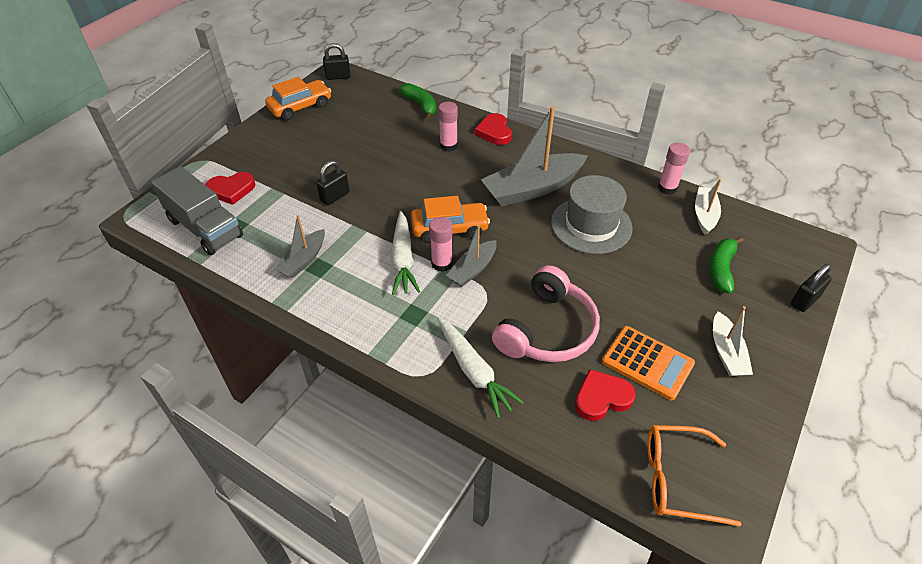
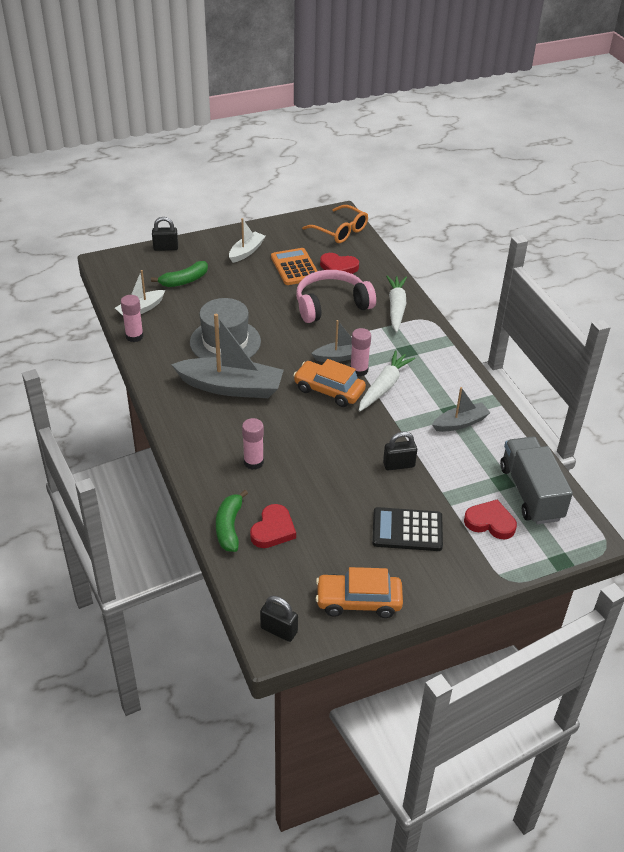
camera: 145 degrees left, 5 degrees down
(295, 156) = (407, 530): none -> black calculator
(494, 132) = (197, 454): red heart -> red heart (273, 530)

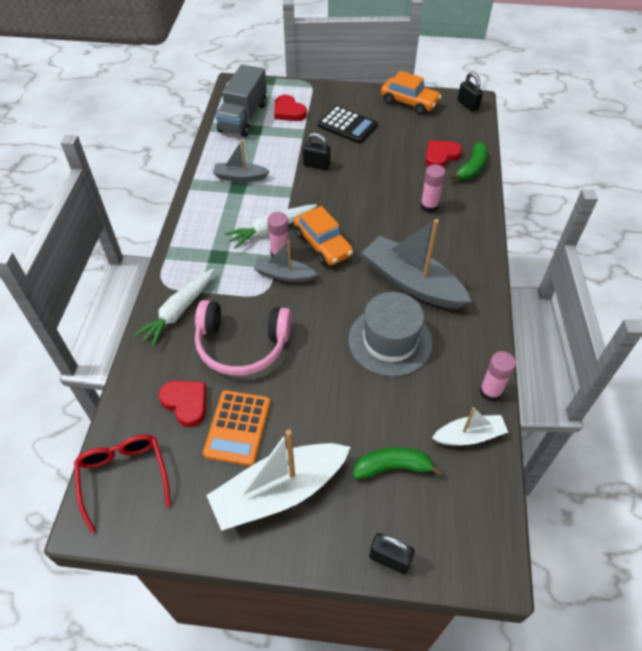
camera: 150 degrees left, 10 degrees up
(246, 252) = (279, 491): white boat -> white boat, size x1.84
(340, 231) = (124, 477): orange glasses -> red glasses

